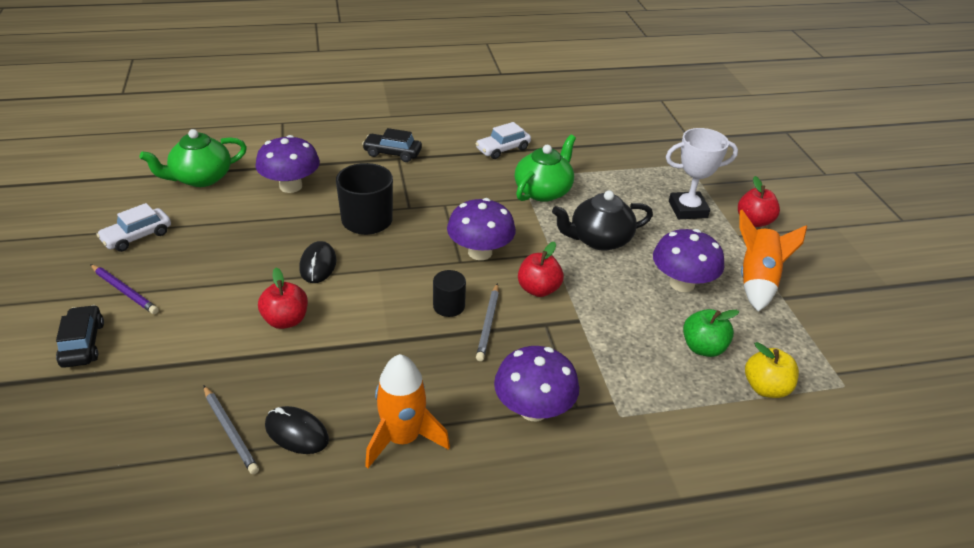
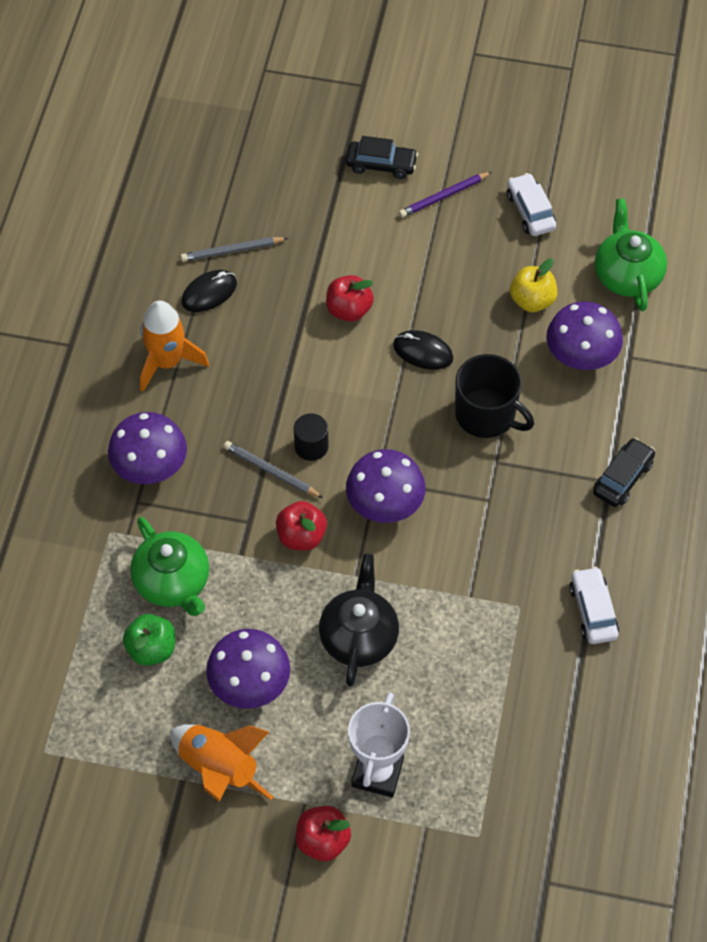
camera: 115 degrees right, 20 degrees up
(543, 191) = (478, 619): green teapot -> green teapot (173, 582)
(766, 388) = (77, 675): yellow apple -> yellow apple (532, 300)

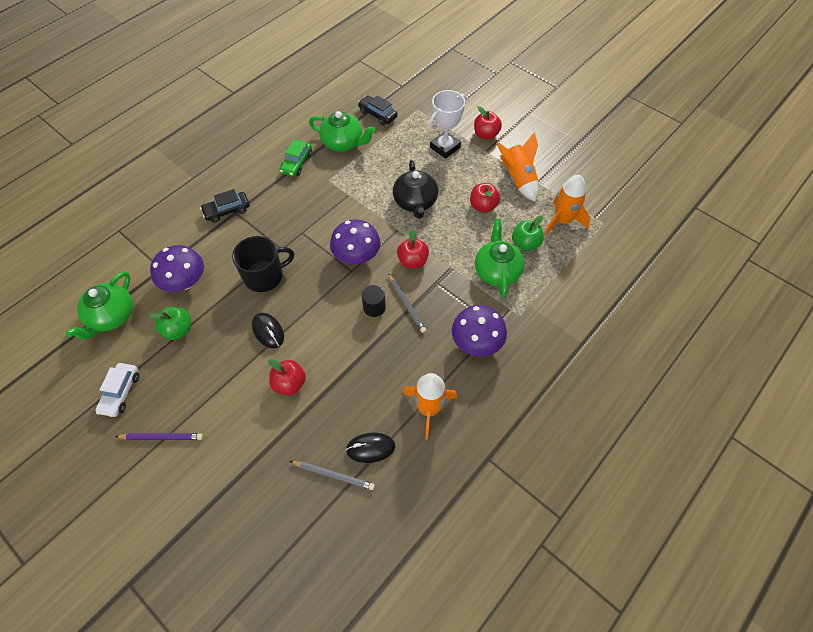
camera: 150 degrees left, 0 degrees up
(111, 721) = (562, 221): none -> orange rocket
(250, 684) = (483, 206): purple mushroom -> red apple
(359, 636) = (415, 202): black teapot -> black teapot turned 45 degrees counterclockwise
(381, 165) = (179, 491): black car -> black car (377, 114)
(486, 415) = (264, 276): black mug -> black mug turned 90 degrees clockwise
(532, 300) = (178, 330): yellow apple -> green apple
(552, 690) = (343, 143): none -> green teapot
(593, 611) = (297, 163): white car -> green car

